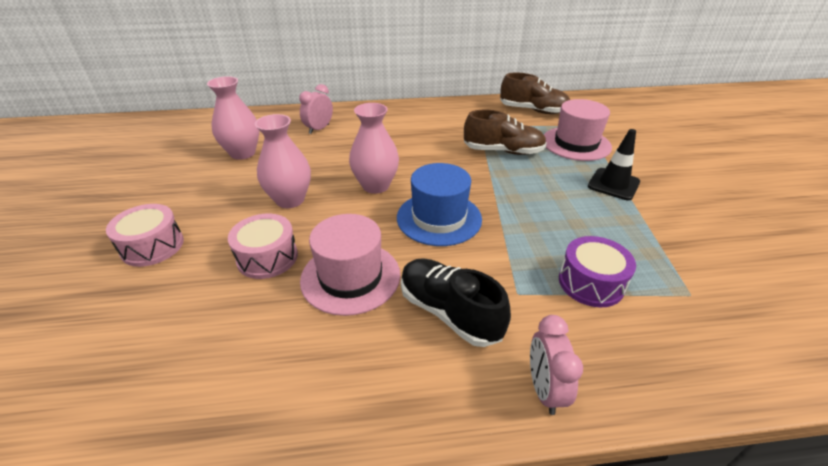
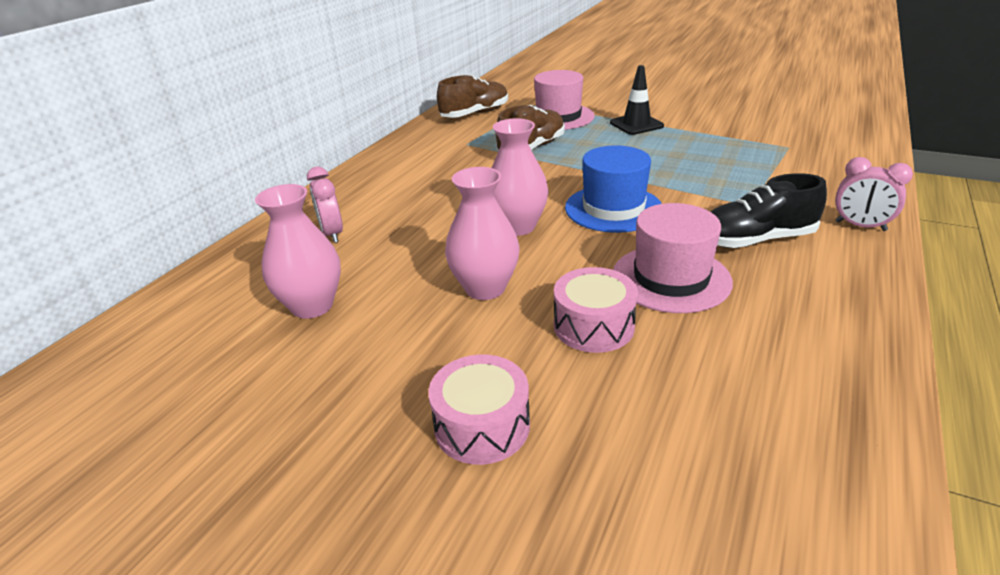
camera: 55 degrees left, 5 degrees down
(591, 283) = (755, 173): purple drum -> none

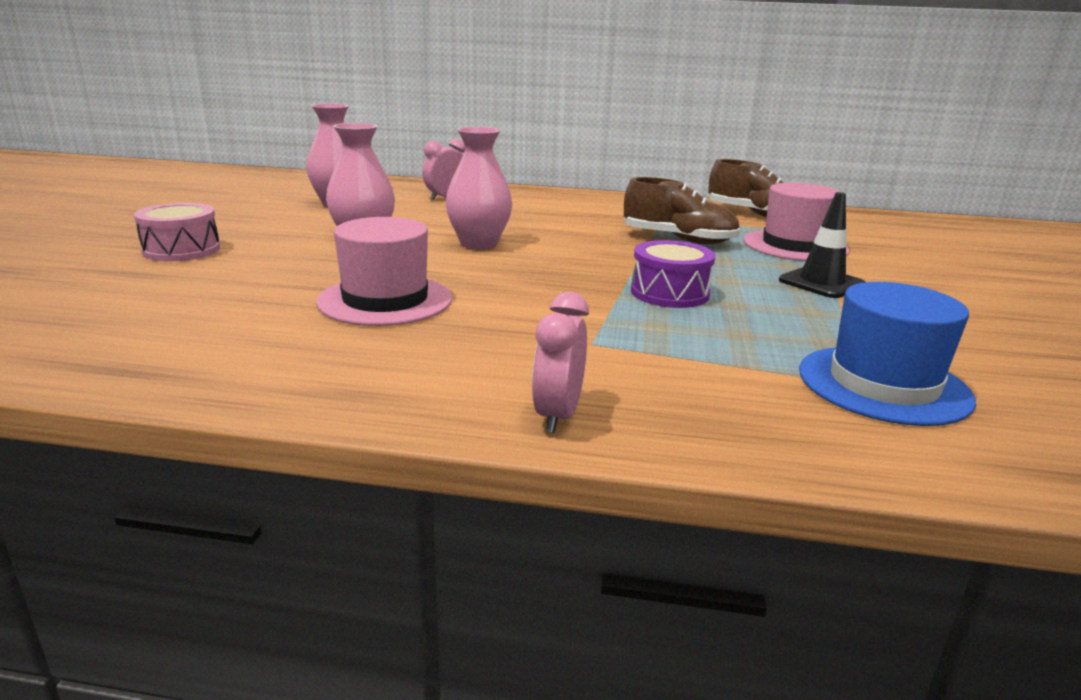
camera: 70 degrees right, 10 degrees down
(593, 326) = (300, 274): pink drum -> none
(613, 208) = (539, 276): blue hat -> blue hat (883, 384)
(654, 169) = (669, 293): none -> purple drum
(755, 240) = (485, 342): black shoe -> none

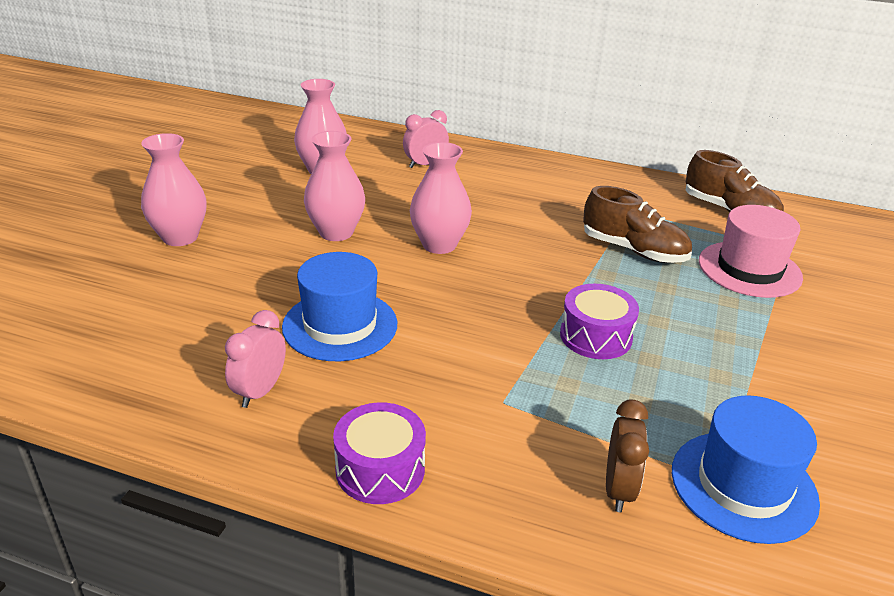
camera: 10 degrees right, 10 degrees up
(181, 250) = (180, 237): pink drum -> pink vase
(385, 300) = (340, 325): pink hat -> blue hat
(467, 404) = (380, 469): none -> purple drum
(558, 415) = (448, 491): pink clock -> pink clock (260, 391)
(753, 398) = (618, 489): none -> brown clock
(821, 283) = (750, 332): black traffic cone -> none

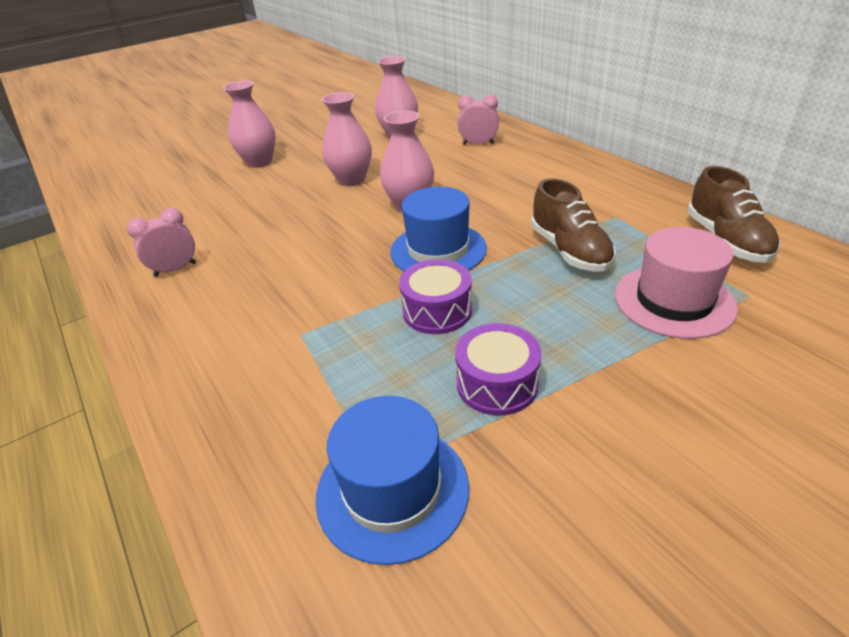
camera: 40 degrees right, 5 degrees up
(340, 325) = (272, 242): blue hat -> blue hat (438, 250)
(380, 469) = (169, 346): purple drum -> purple drum (497, 383)
(618, 489) = (290, 438): brown clock -> none

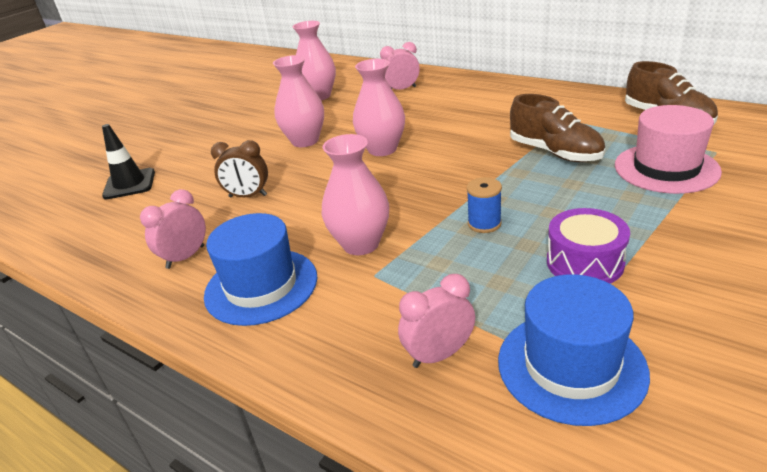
camera: 20 degrees left, 5 degrees down
(188, 188) = (129, 184): none -> black traffic cone
(259, 162) = (190, 145): pink vase -> pink vase (361, 244)
(264, 224) = (248, 196): none -> brown clock
(289, 433) = (439, 355): none -> pink clock
(437, 311) = (484, 224): purple drum -> blue spool
(438, 250) = (441, 178): blue hat -> blue hat (261, 286)

